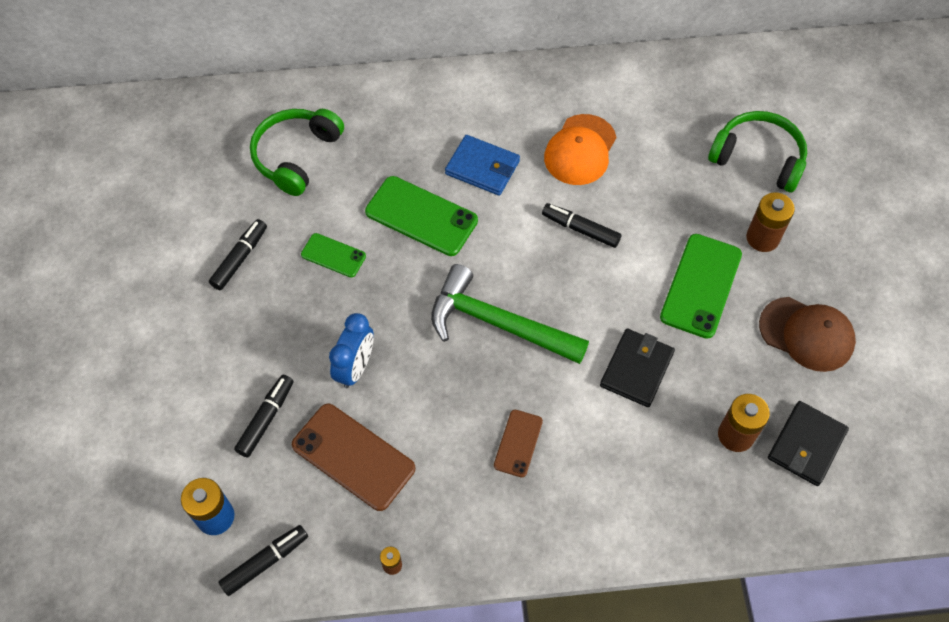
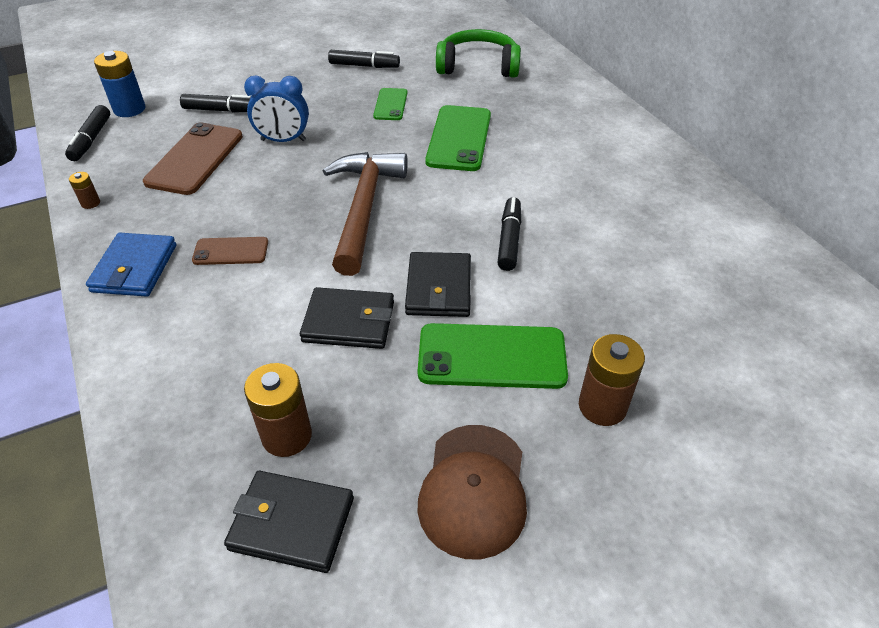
camera: 70 degrees right, 15 degrees down
(265, 562) = (91, 140): black marker -> black marker turned 60 degrees clockwise
(482, 167) = (539, 160): blue wallet -> blue wallet (134, 268)
(498, 323) = (363, 208): green hammer -> brown hammer
(580, 150) = (611, 218): orange cap -> none
(619, 297) = (439, 288): none -> black wallet
(758, 158) = (729, 376): green headphones -> none

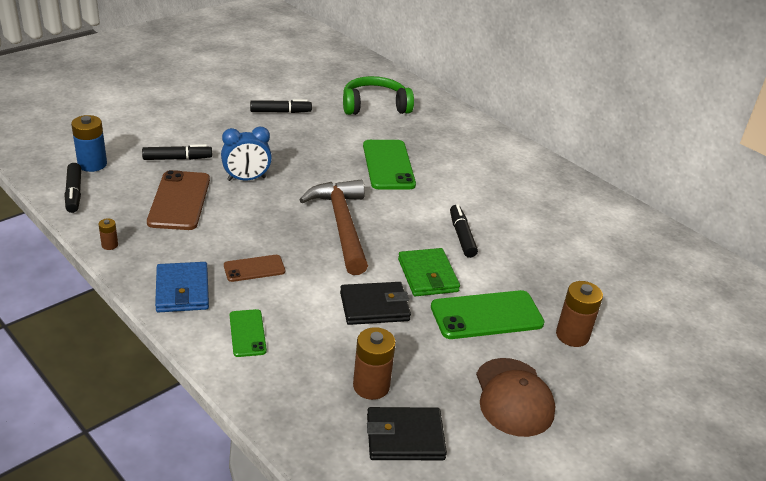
camera: 20 degrees left, 10 degrees down
(390, 104) = (320, 142): green phone -> green phone (247, 333)
(439, 288) = (427, 275): black wallet -> green wallet

